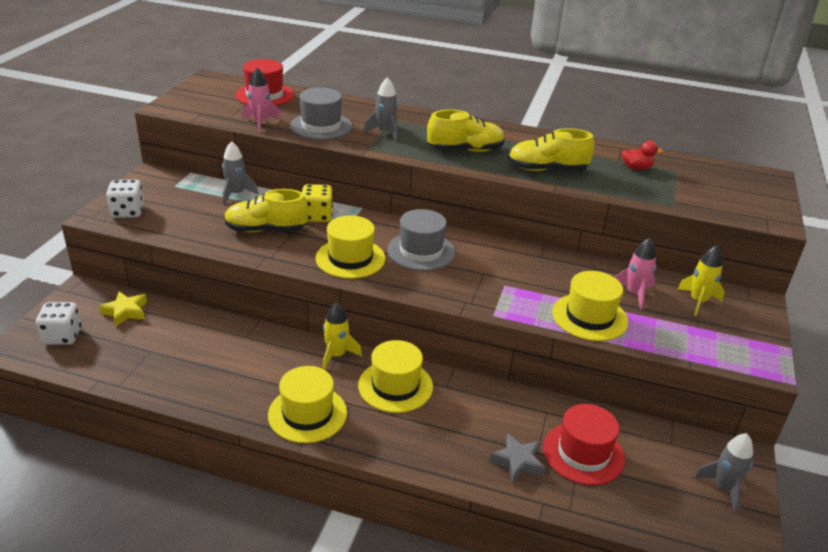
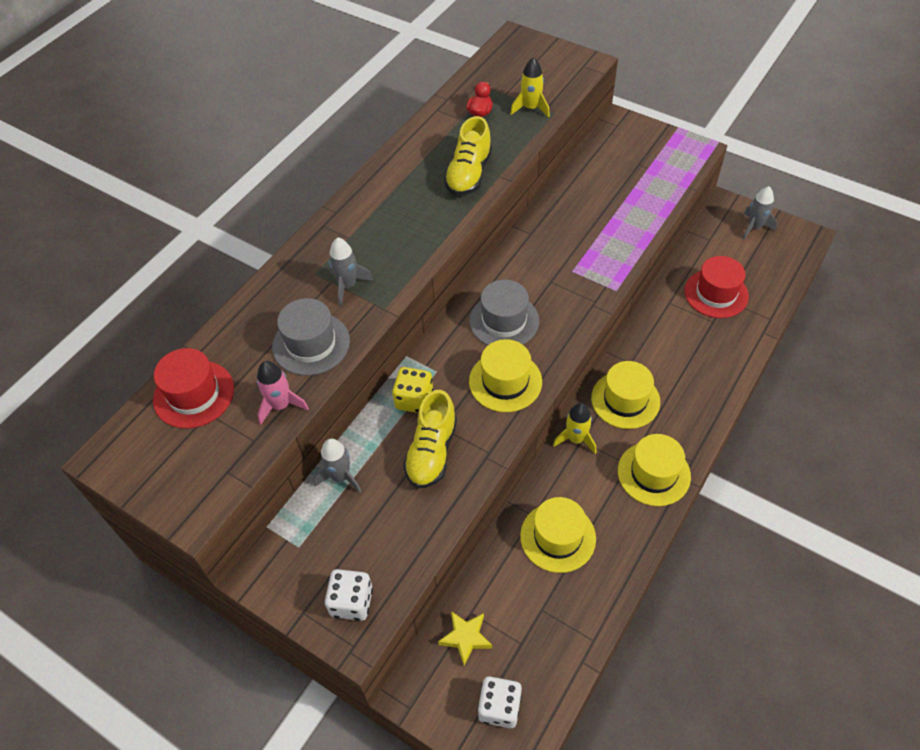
camera: 70 degrees left, 20 degrees up
(465, 150) = (411, 226): yellow shoe -> none
(517, 461) = (722, 336): grey star -> none
(589, 317) = (626, 227): yellow hat -> yellow hat (558, 537)
(634, 294) = (599, 189): pink rocket -> none
(698, 301) = (615, 155): yellow rocket -> yellow rocket (531, 108)

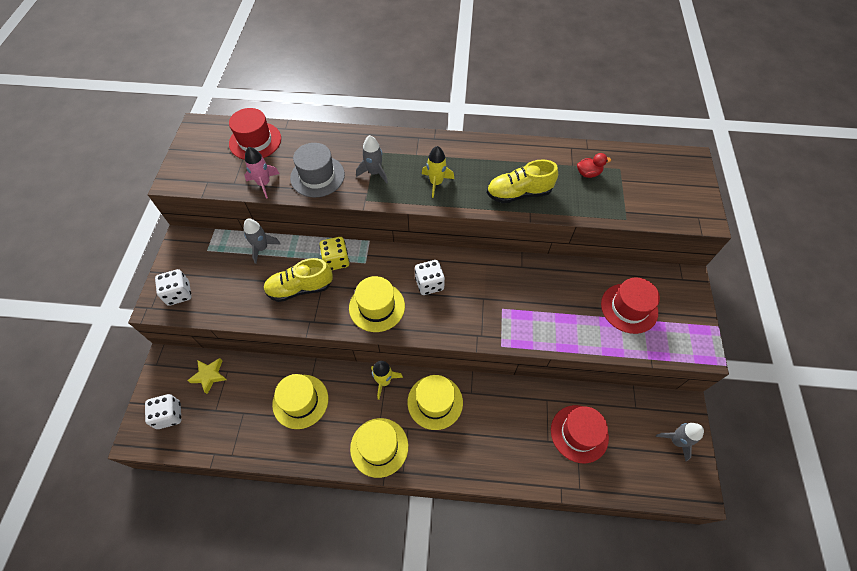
camera: 60 degrees right, 5 degrees up
(504, 321) = (429, 284): grey hat -> white dice
(531, 108) = (618, 202): yellow rocket -> yellow rocket (436, 183)
(627, 176) = (629, 308): none -> red hat

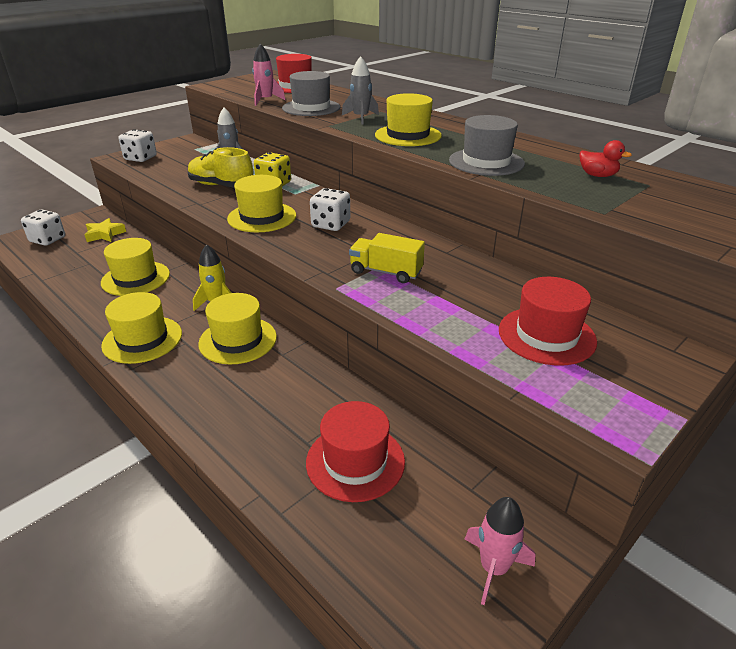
camera: 40 degrees right, 25 degrees down
(436, 183) = (408, 135): yellow rocket -> yellow hat
(510, 311) = (386, 272): none -> yellow truck
(518, 193) = (486, 162): yellow shoe -> grey hat
(676, 441) = (493, 568): grey rocket -> pink rocket

